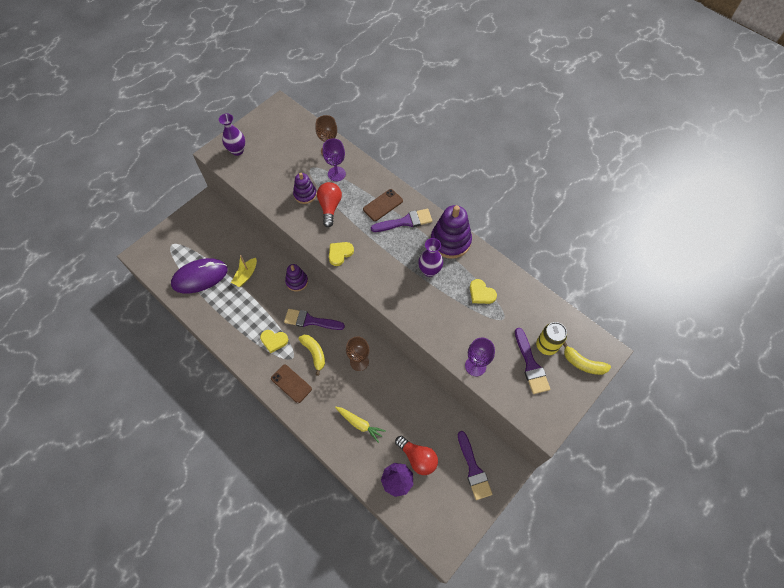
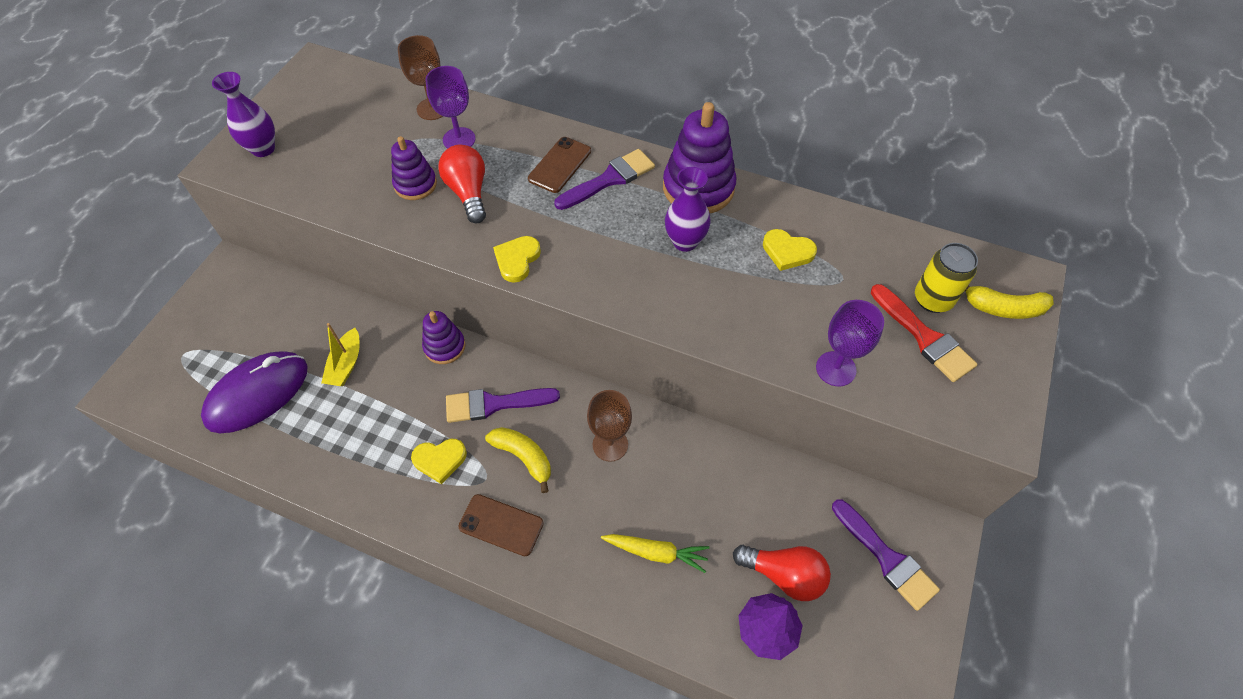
camera: 20 degrees left, 5 degrees down
(531, 365) = (924, 337): purple brush -> red brush

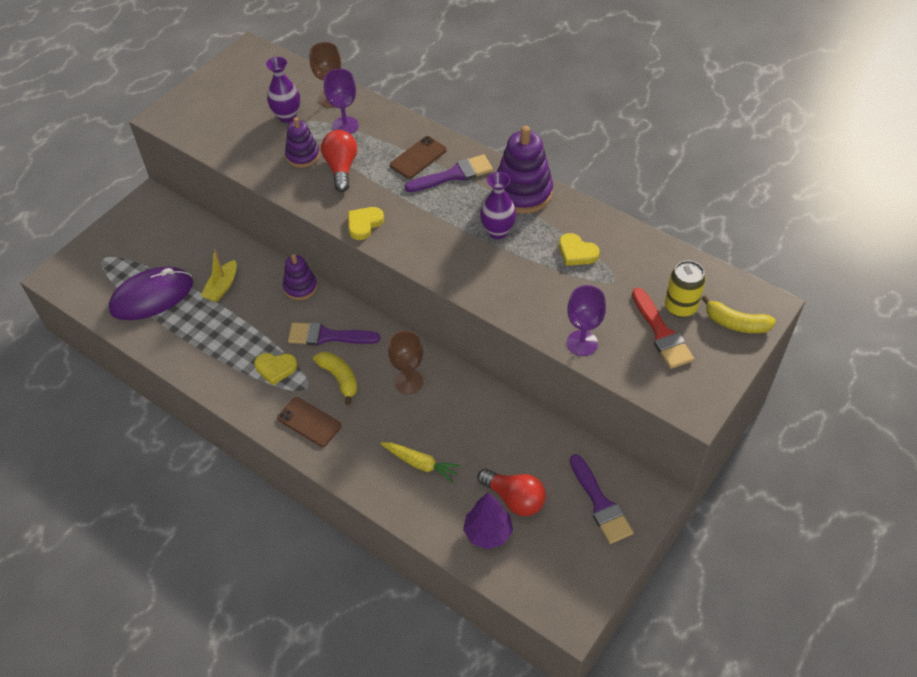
camera: 15 degrees right, 5 degrees down
(263, 149) = (195, 111): purple vase -> purple vase (287, 116)

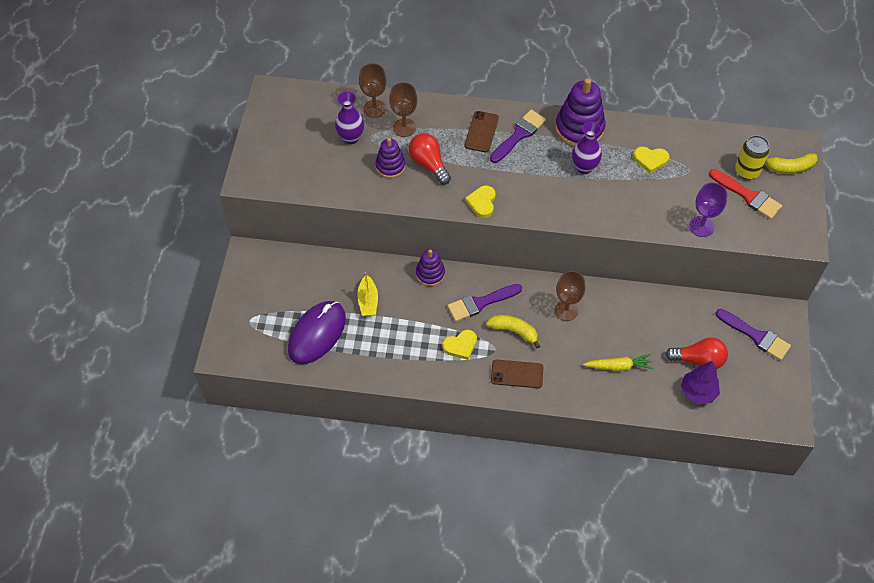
camera: 30 degrees left, 5 degrees up
(345, 126) = (404, 127): purple goblet -> brown goblet

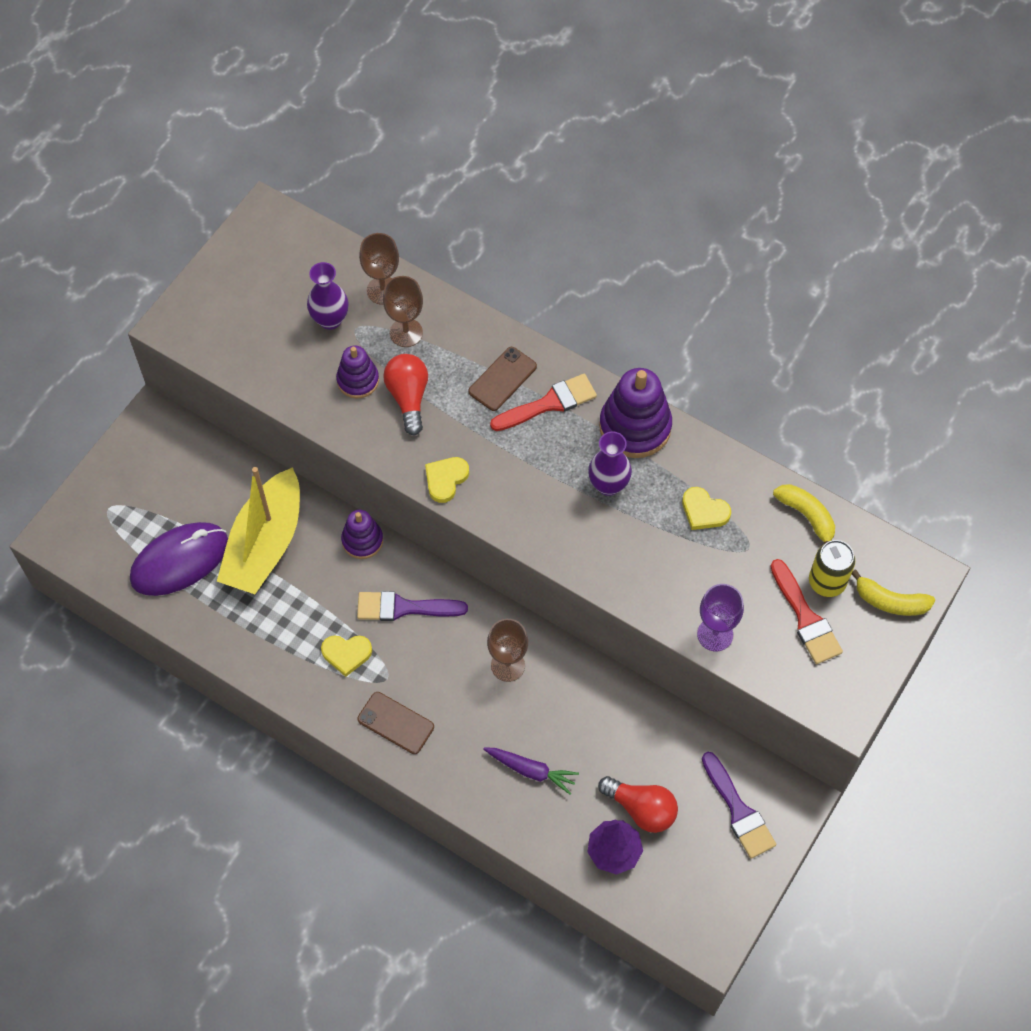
camera: 25 degrees right, 5 degrees up
(368, 301) = (265, 544): yellow boat -> yellow boat, size x2.13
(514, 331) = (424, 664): yellow banana -> yellow banana (807, 516)
(519, 135) = (549, 403): purple brush -> red brush
(618, 366) = (531, 770): yellow carrot -> purple carrot

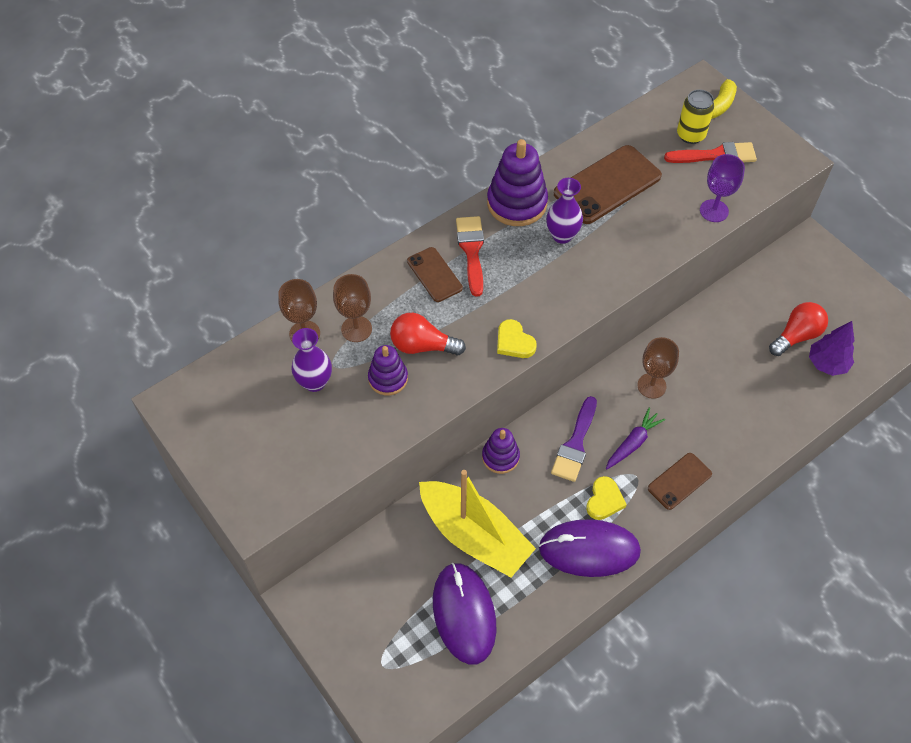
camera: 70 degrees left, 5 degrees down
(284, 654) = (589, 550): none -> purple mouse
(531, 770) = (747, 397): purple carrot -> purple carrot (633, 443)
(704, 511) = (607, 185): yellow heart -> brown phone
(738, 811) = (811, 278): purple brush -> none
(807, 516) = (633, 129): yellow banana -> none

